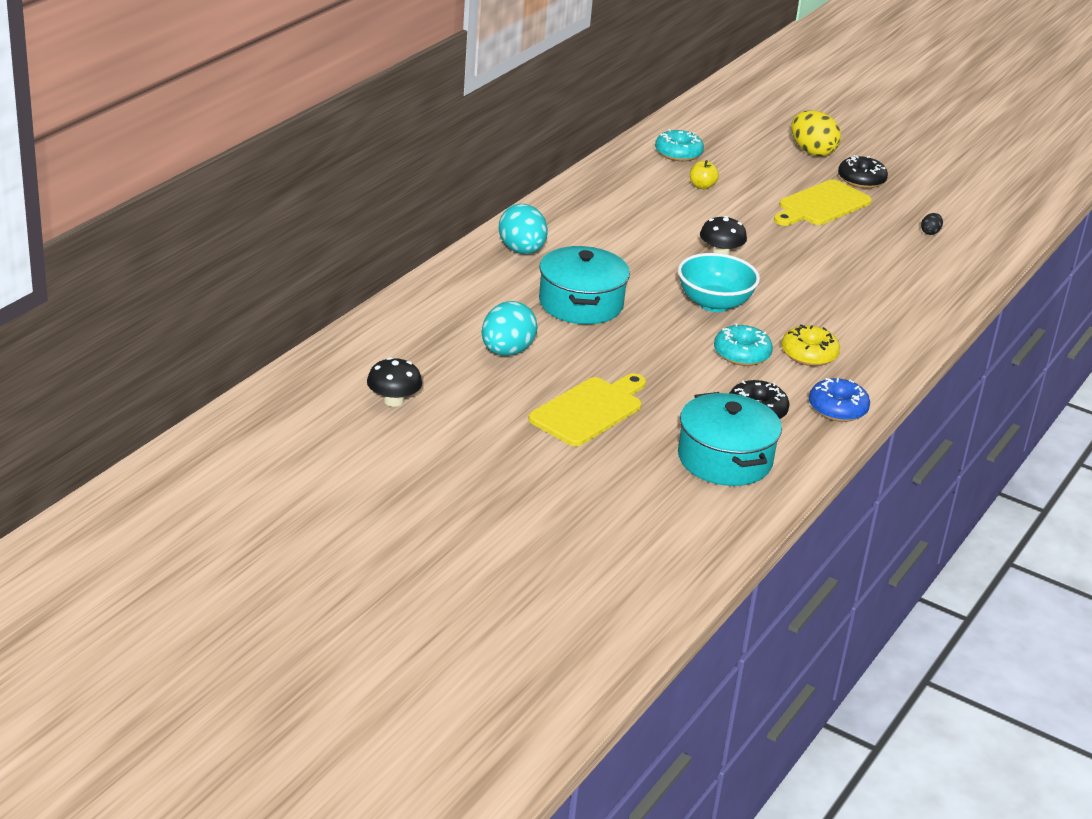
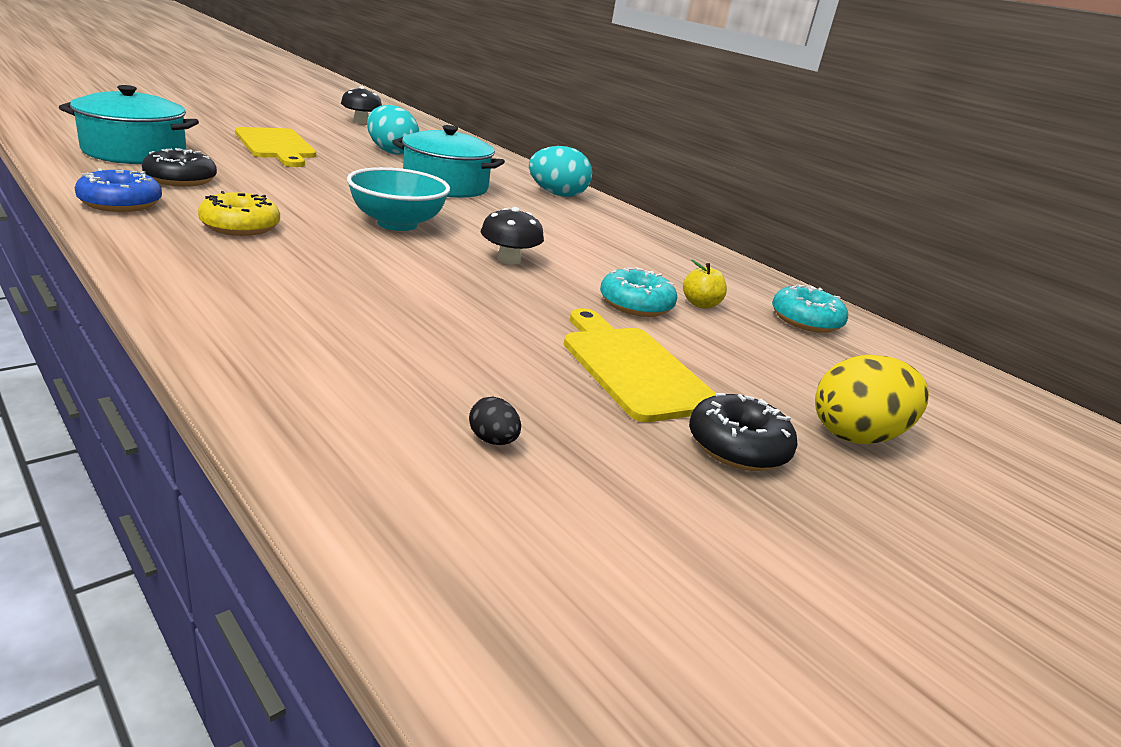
camera: 105 degrees right, 5 degrees down
(741, 354) = (285, 204): turquoise donut -> turquoise donut (635, 304)

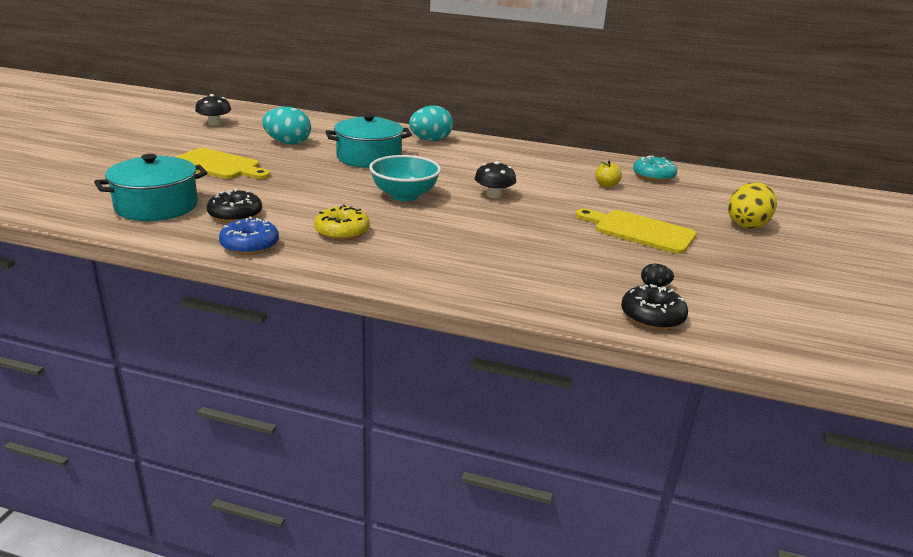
camera: 30 degrees left, 0 degrees up
(635, 304) = (585, 197): turquoise donut -> none
(737, 446) = (723, 248): black donut -> black donut (652, 317)

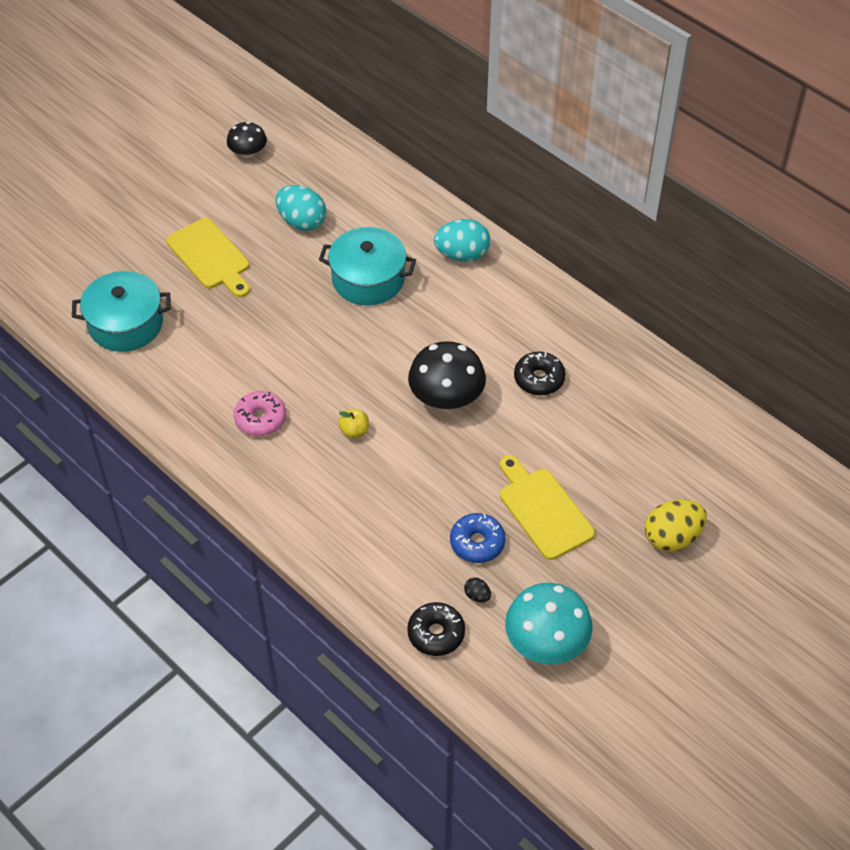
camera: 30 degrees right, 25 degrees up
(235, 215) = (184, 360): black donut -> black donut (539, 379)
(250, 245) = (174, 416): blue donut -> blue donut (477, 543)
(342, 232) = (260, 419): yellow donut -> pink donut
(404, 195) = (356, 371): turquoise bowl -> none
(494, 195) = (446, 397): black mushroom -> black mushroom, size x1.69
(606, 185) = (586, 414): yellow apple -> yellow apple (354, 431)
(653, 176) = (662, 410): turquoise donut -> none
(746, 297) = (546, 642): none -> turquoise mushroom

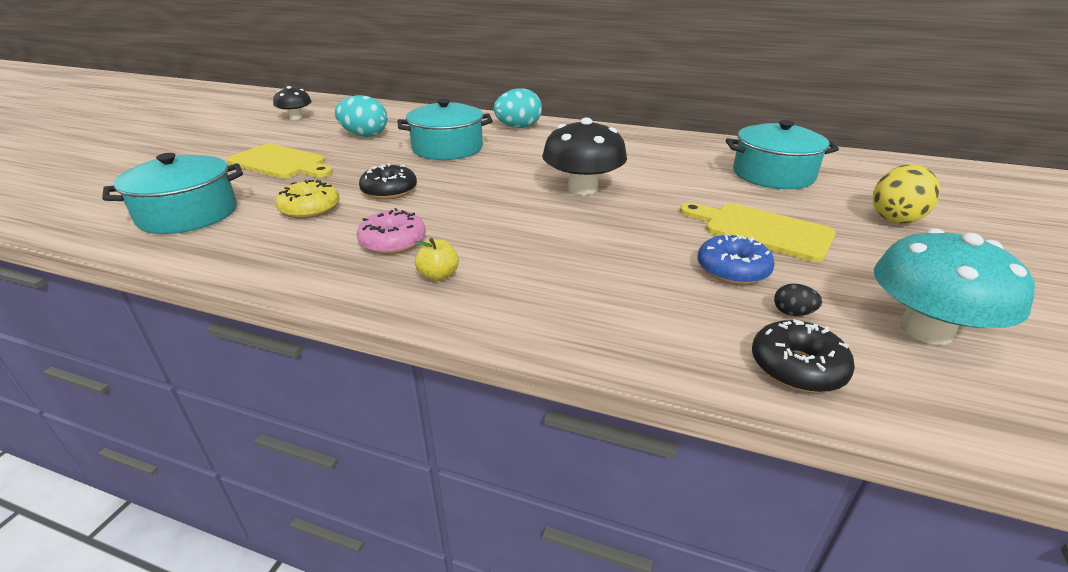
camera: 25 degrees left, 20 degrees down
(215, 349) = (310, 209): none -> yellow donut
(354, 431) = (510, 226): yellow apple -> yellow apple (438, 275)
(539, 379) = (651, 164): black donut -> black donut (389, 191)
(637, 438) = (773, 174): none -> turquoise pot

